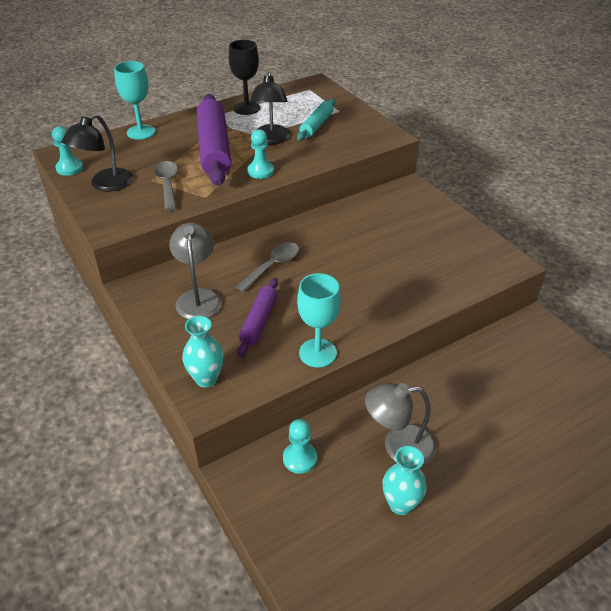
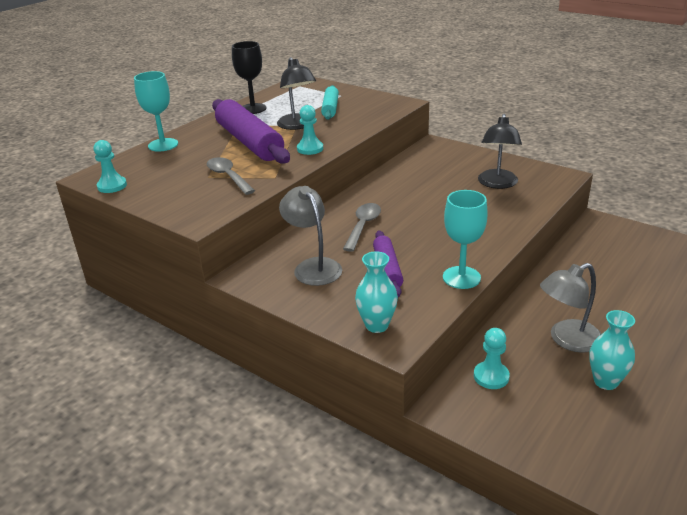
camera: 20 degrees left, 10 degrees down
(105, 185) = (163, 190): black lamp -> black lamp (497, 184)

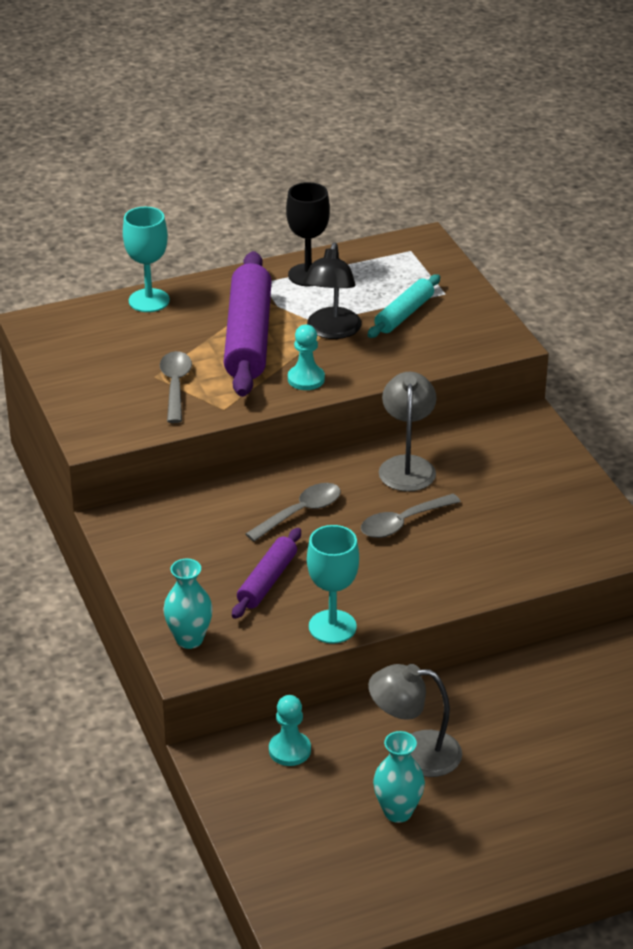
camera: 30 degrees right, 5 degrees up
(112, 186) = (46, 348): turquoise pawn -> none
(313, 266) = (195, 542): grey lamp -> grey lamp (407, 466)
(430, 209) = (403, 523): none -> grey spoon
(497, 184) = (529, 521): black lamp -> none

